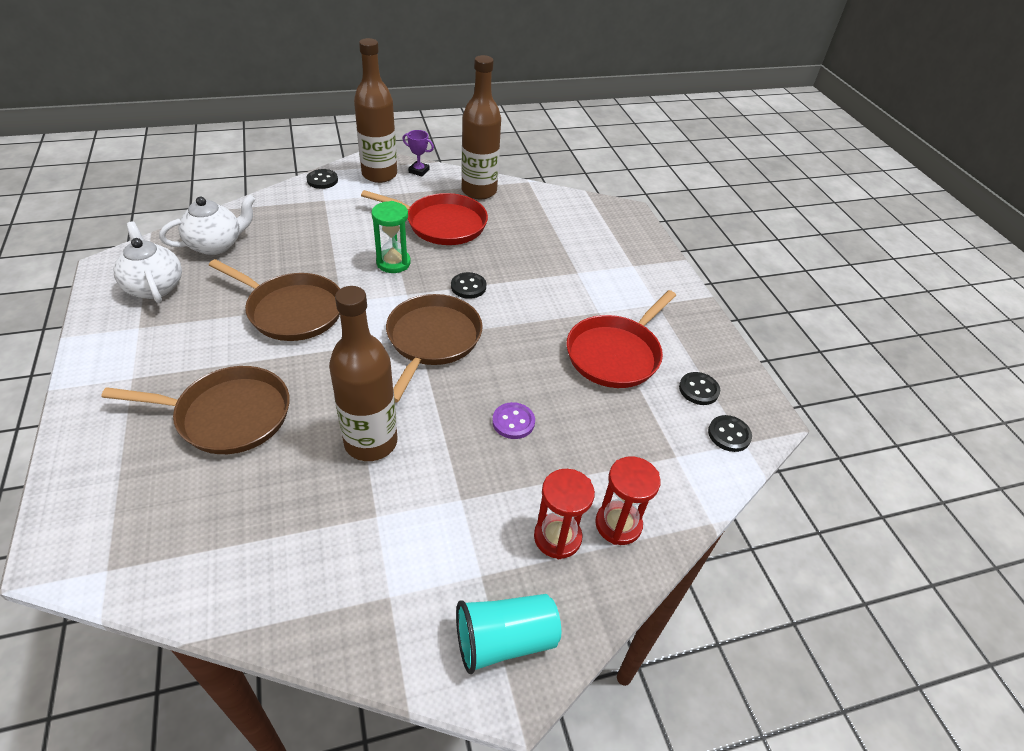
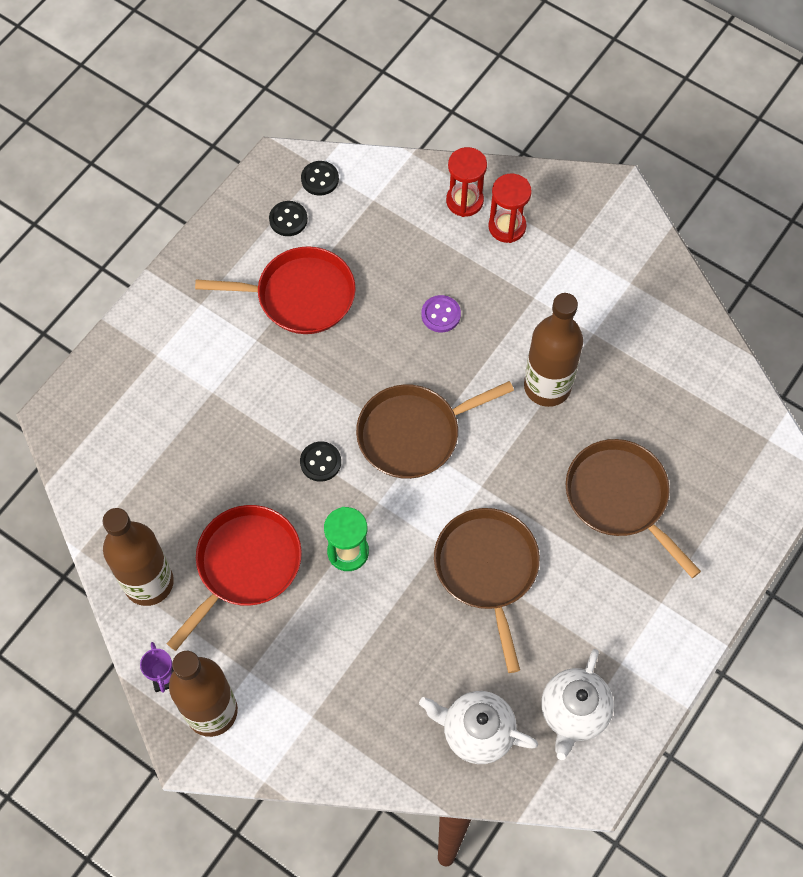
camera: 125 degrees left, 20 degrees up
(322, 180) = (279, 757): black button -> none
(442, 224) = (245, 565): red pan -> red pan turned 60 degrees clockwise
(505, 640) = (595, 209): turquoise cup -> none

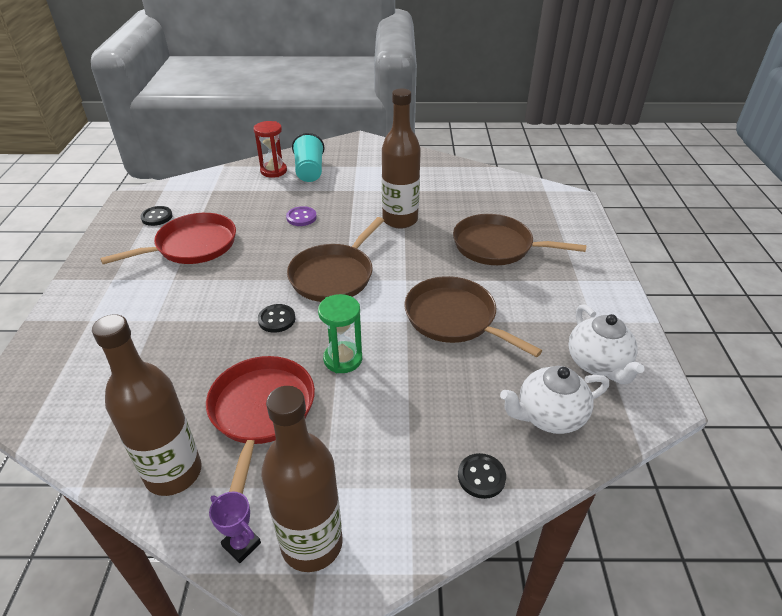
camera: 35 degrees left, 25 degrees down
(320, 179) = (167, 194): black button -> black button (481, 477)
(507, 227) = (309, 171): red hourglass -> turquoise cup

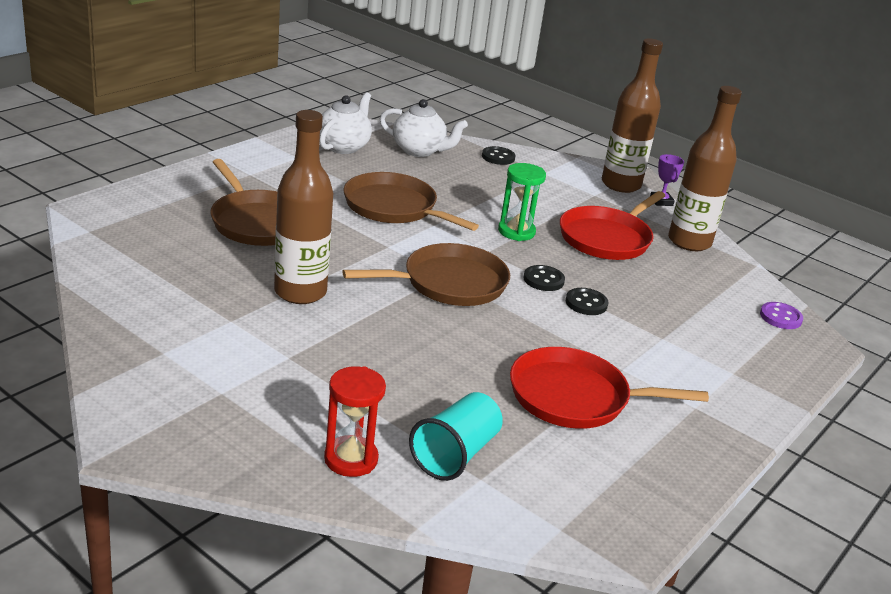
camera: 145 degrees left, 10 degrees down
(157, 217) = (599, 472): black button -> black button (586, 303)
(301, 217) = (406, 358): purple button -> purple button (780, 317)
(309, 171) = (300, 424): turquoise cup -> turquoise cup (455, 454)
(454, 318) = (394, 207): brown pan -> brown pan turned 135 degrees clockwise

